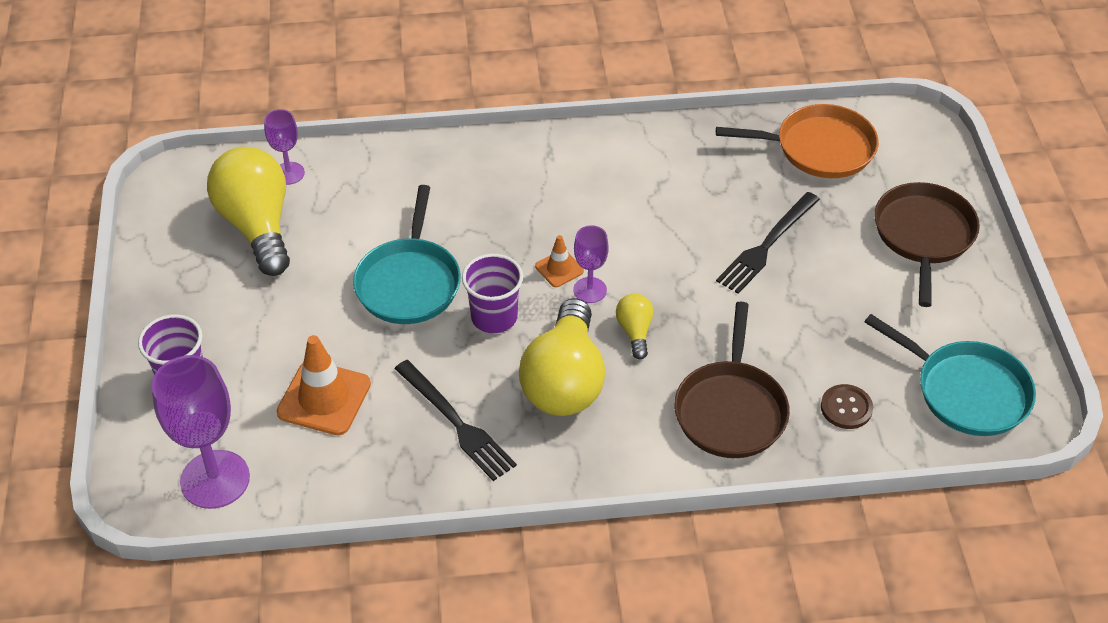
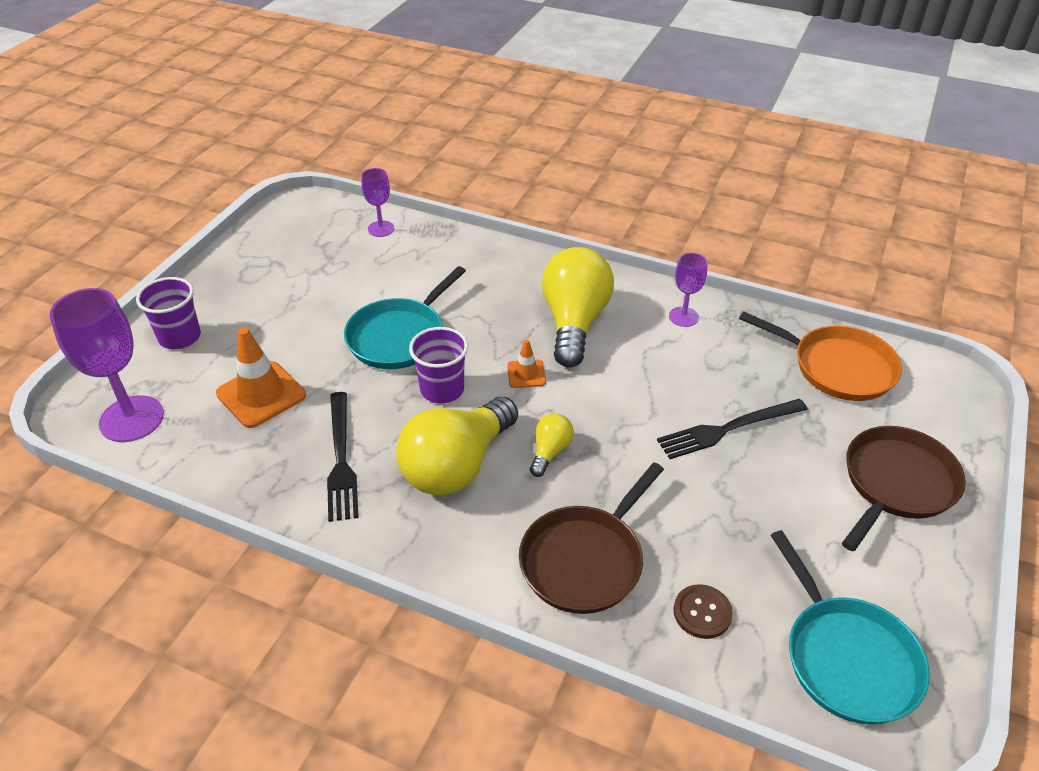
camera: 30 degrees right, 5 degrees down
(257, 226) = (327, 255): yellow light bulb -> yellow light bulb (574, 322)
(590, 290) = (538, 401): purple goblet -> purple goblet (683, 317)

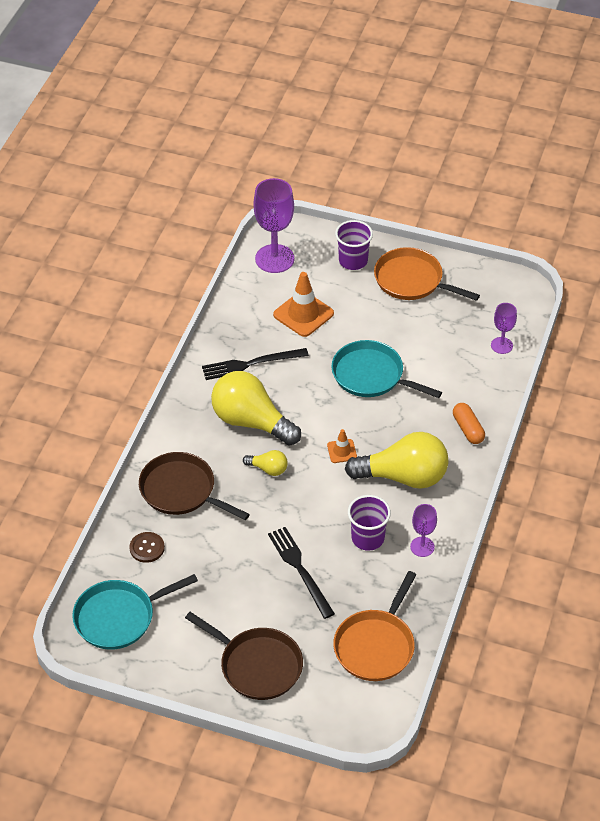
camera: 85 degrees right, 5 degrees up
(243, 288) = (411, 280): none -> orange pan
(442, 389) = (320, 406): purple cup -> purple cup (368, 538)
(505, 265) = (468, 429): none -> orange capsule

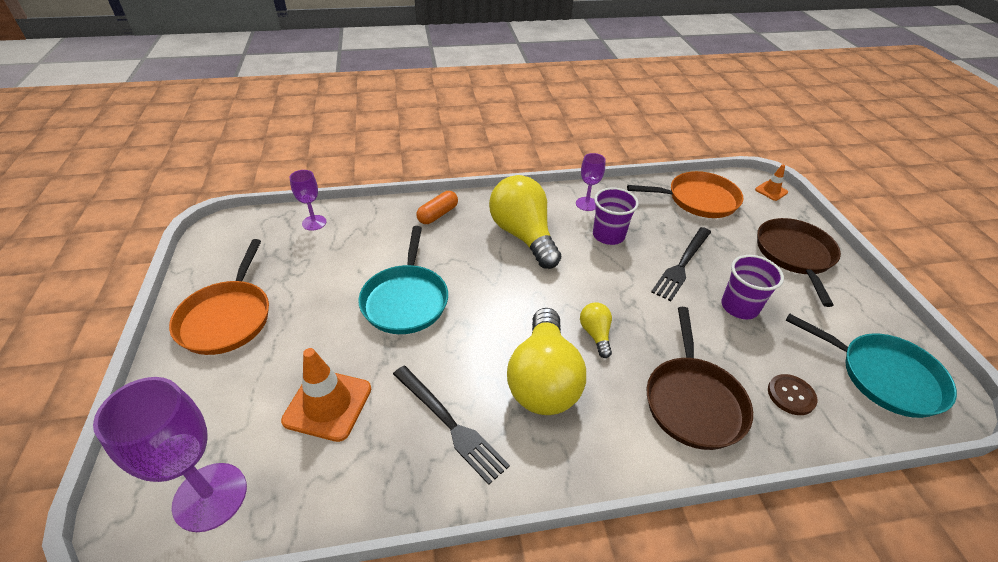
camera: 120 degrees left, 5 degrees down
(342, 451) = (526, 286): orange traffic cone -> orange traffic cone (771, 191)
(353, 261) = (198, 391): purple cup -> purple cup (739, 307)

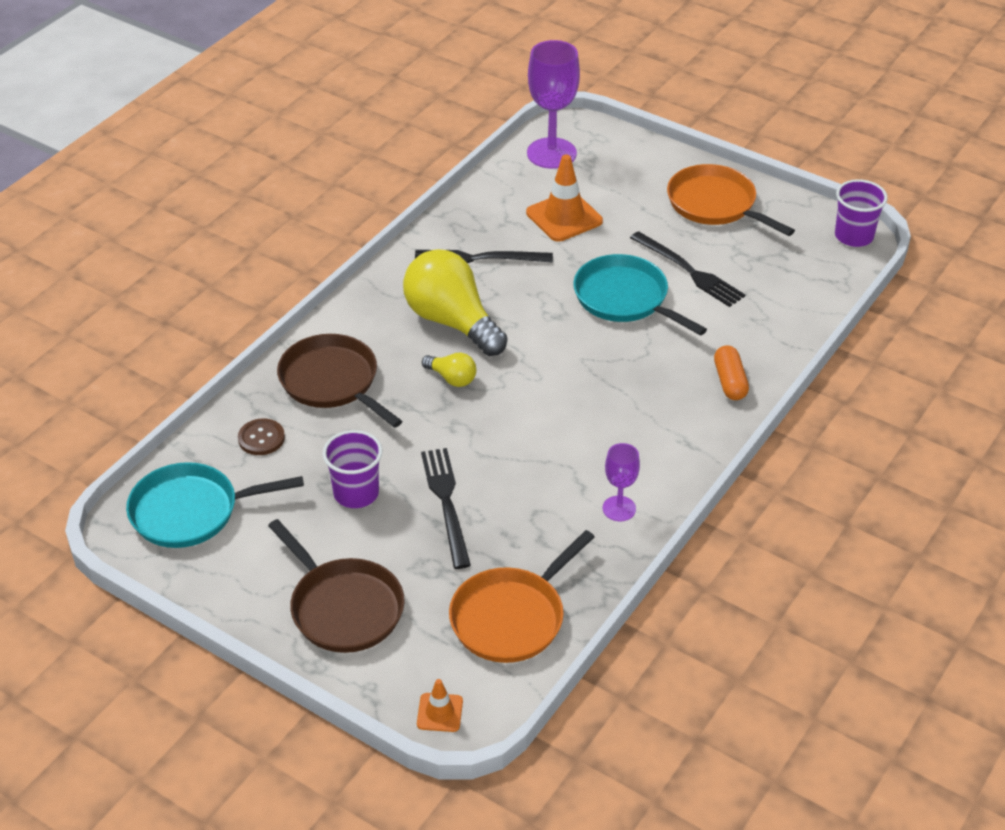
camera: 135 degrees right, 0 degrees up
(314, 223) = (807, 295): purple goblet -> none
(338, 285) = (689, 271): none -> black fork
(523, 235) = (624, 421): yellow light bulb -> none
(608, 235) = (550, 483): purple cup -> purple cup (854, 236)

